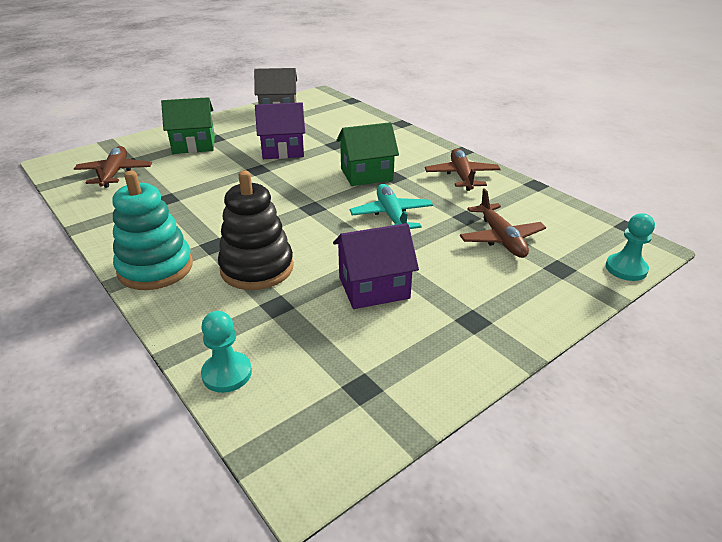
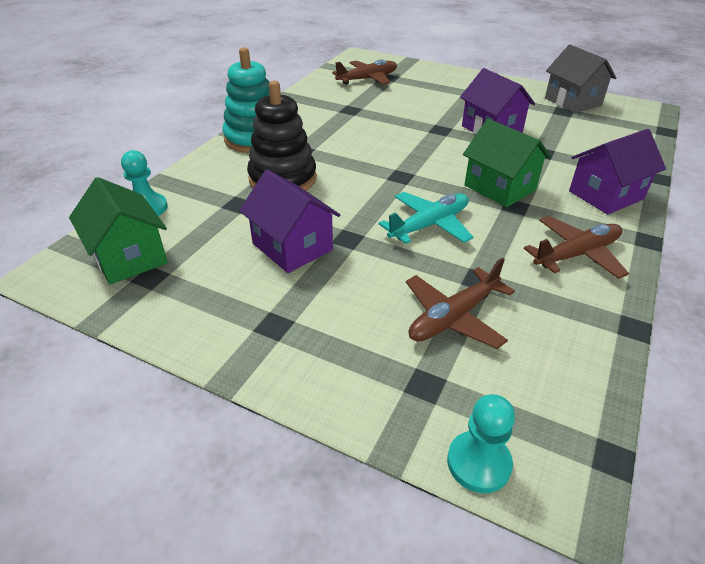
camera: 65 degrees right, 5 degrees up
(194, 145) = (448, 89): green house -> green house (129, 257)
(406, 144) = (606, 195): none -> purple house

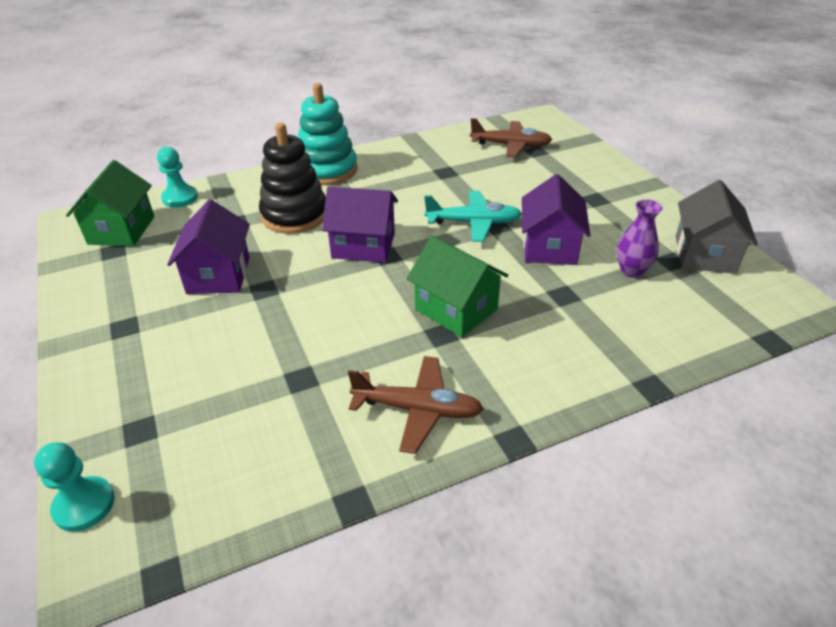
camera: 40 degrees right, 0 degrees up
(429, 225) = (339, 311): turquoise plane -> turquoise plane (474, 223)
(453, 317) = (234, 396): brown plane -> none
(500, 188) = (456, 309): green house -> green house turned 45 degrees counterclockwise
(554, 124) = (631, 270): none -> purple vase
(606, 195) = (552, 372): purple house -> purple house (363, 246)

